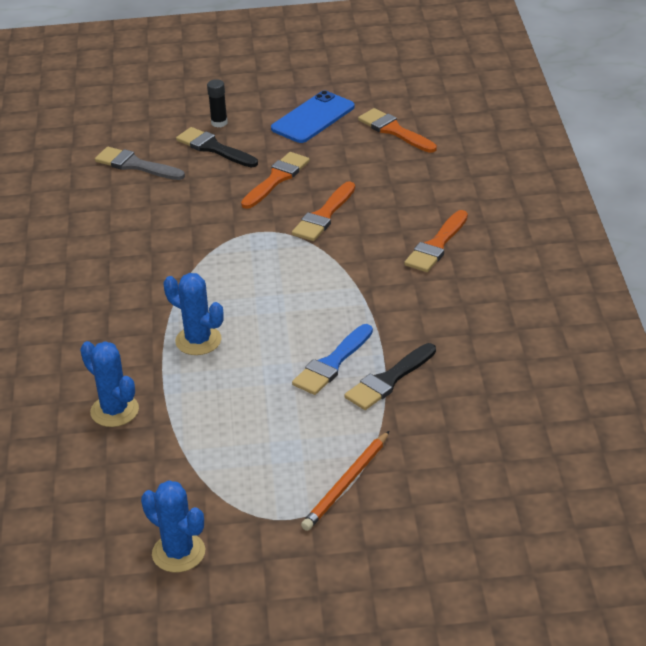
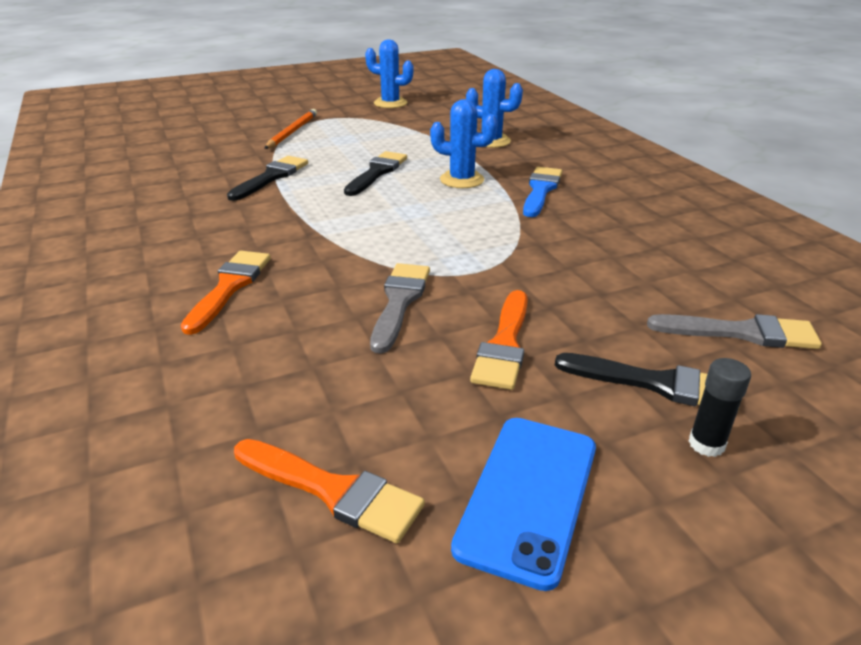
camera: 160 degrees right, 5 degrees down
(276, 369) = (377, 172): none -> black brush
(324, 216) = (399, 302): orange brush -> grey brush
(332, 363) = (327, 180): blue brush -> blue brush (541, 190)

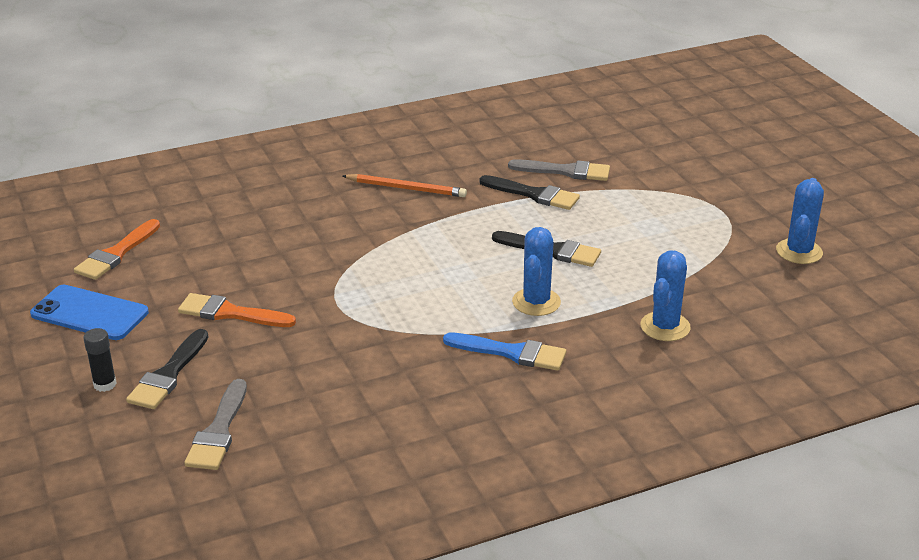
camera: 90 degrees right, 0 degrees up
(229, 287) = (328, 199): orange brush -> none
(292, 132) = (667, 193): orange pencil -> orange pencil (406, 188)
(399, 302) = (296, 269): grey brush -> grey brush (565, 171)

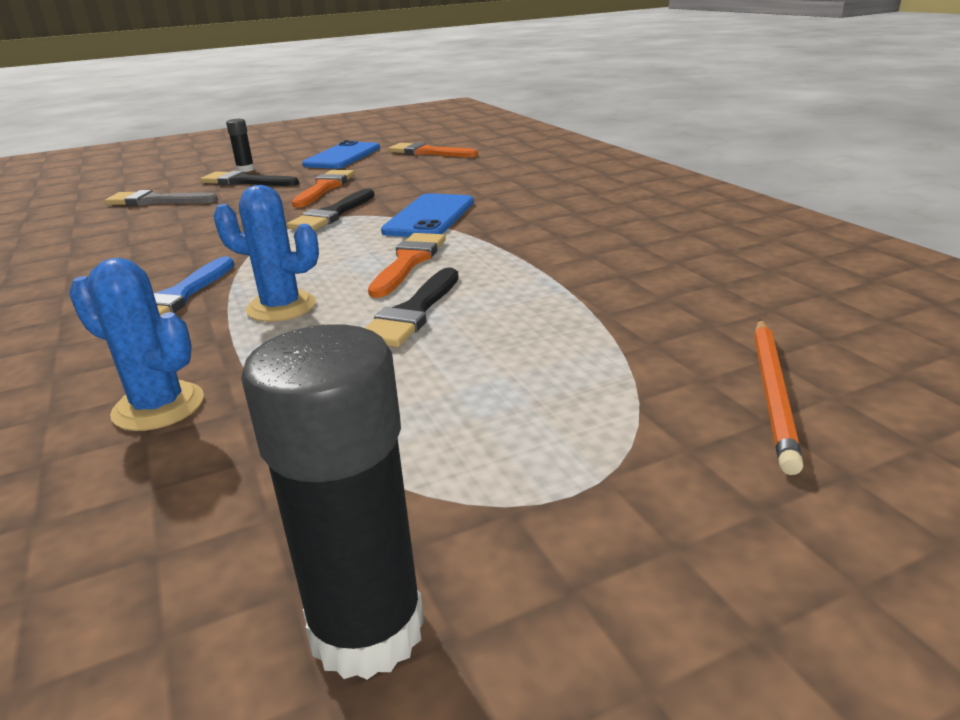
camera: 90 degrees right, 5 degrees down
(359, 248) = (430, 217): none -> blue phone
(406, 188) = (570, 226): orange pencil -> orange pencil (773, 393)
(463, 255) = (408, 262): none -> orange brush
(534, 194) = (580, 295): black brush -> black brush (332, 214)
(565, 171) = (670, 315): grey brush -> none
(799, 252) = (367, 629): blue cactus -> black glue stick

